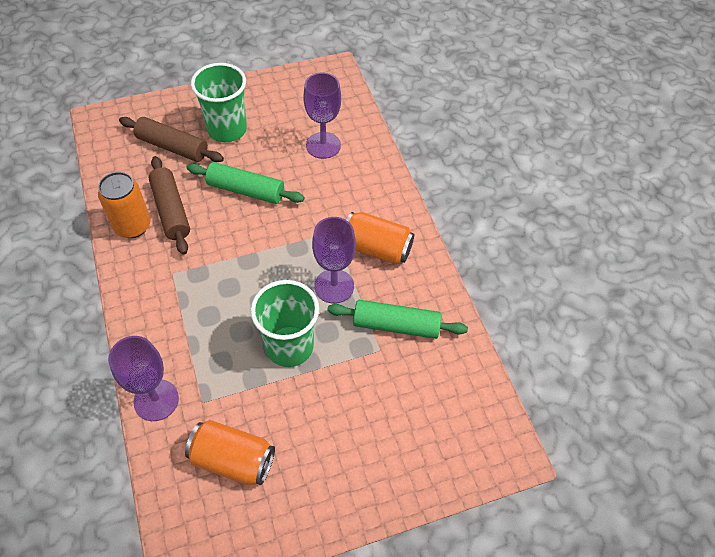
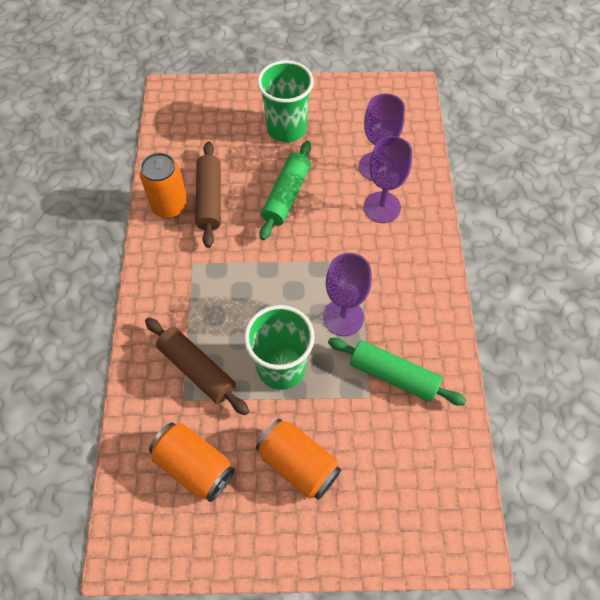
camera: 20 degrees right, 5 degrees up
(156, 400) = (142, 385): purple goblet -> purple goblet (382, 207)
(172, 147) = (229, 135): brown rolling pin -> brown rolling pin (197, 369)
(246, 190) = (286, 196): green rolling pin -> green rolling pin turned 75 degrees clockwise
(377, 248) = (398, 289): orange can -> orange can (298, 464)

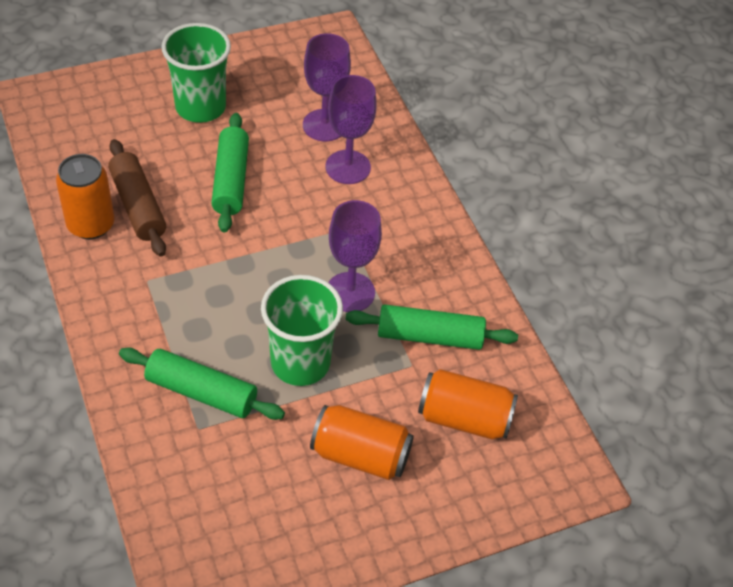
camera: 25 degrees left, 10 degrees down
(194, 466) = (241, 492): orange can -> orange can (464, 418)
(197, 369) = (201, 392): brown rolling pin -> green rolling pin

